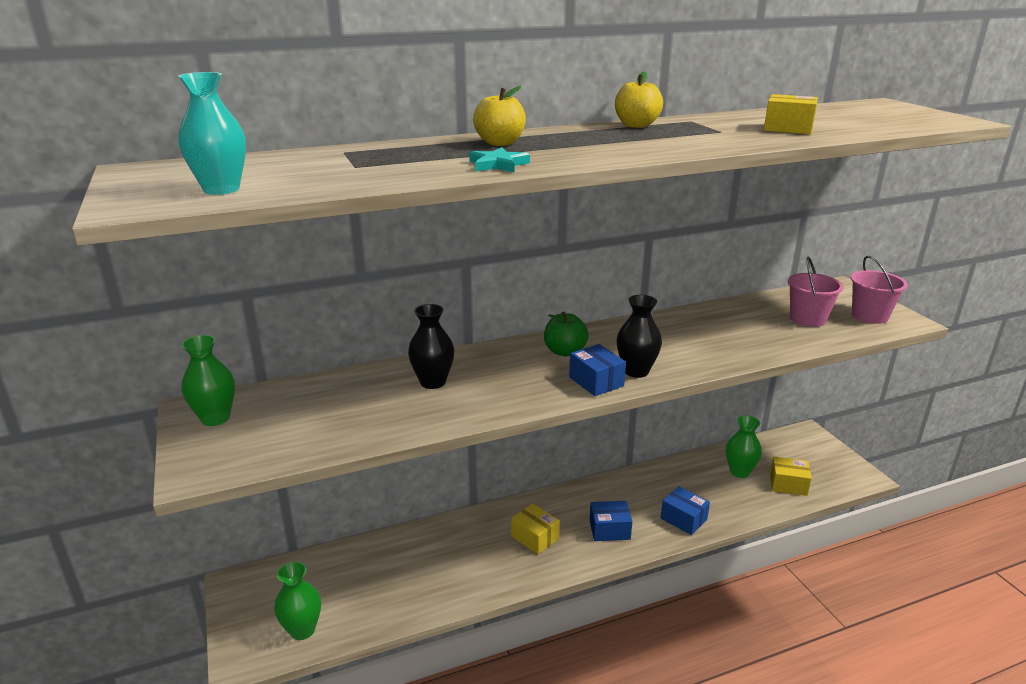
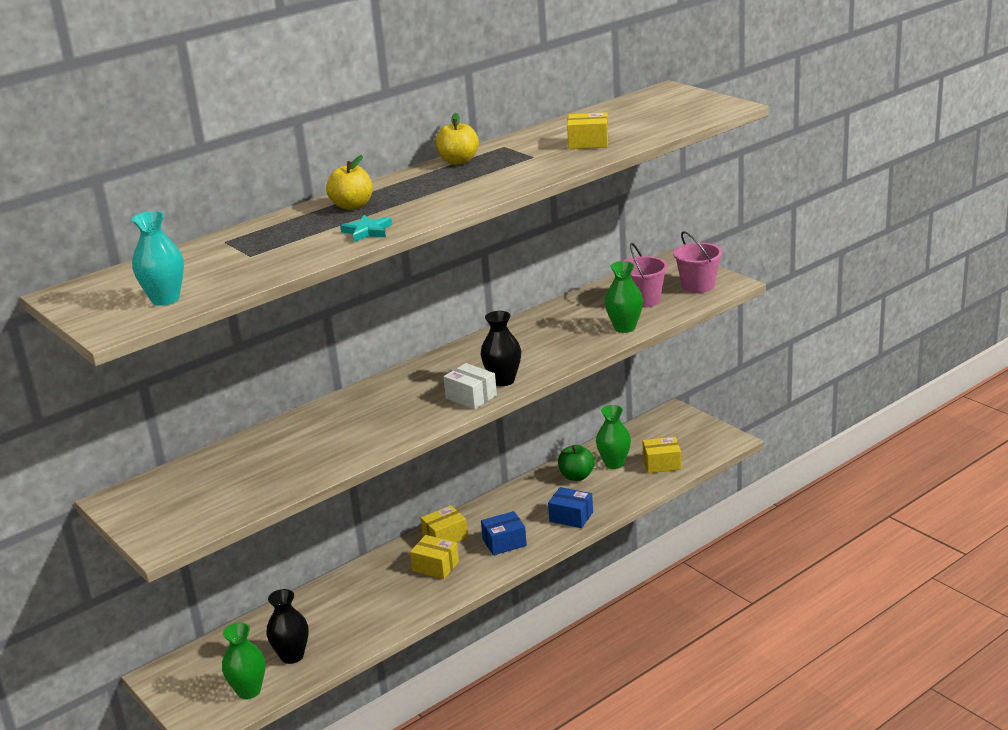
camera: 15 degrees left, 0 degrees up
(215, 418) = (144, 502): green vase -> green vase (624, 328)
(433, 382) = (324, 430): black vase -> black vase (292, 656)
(555, 507) = (445, 537): none -> yellow box
(564, 351) = (432, 377): green apple -> green apple (576, 476)
(596, 381) = (471, 397): blue box -> white box

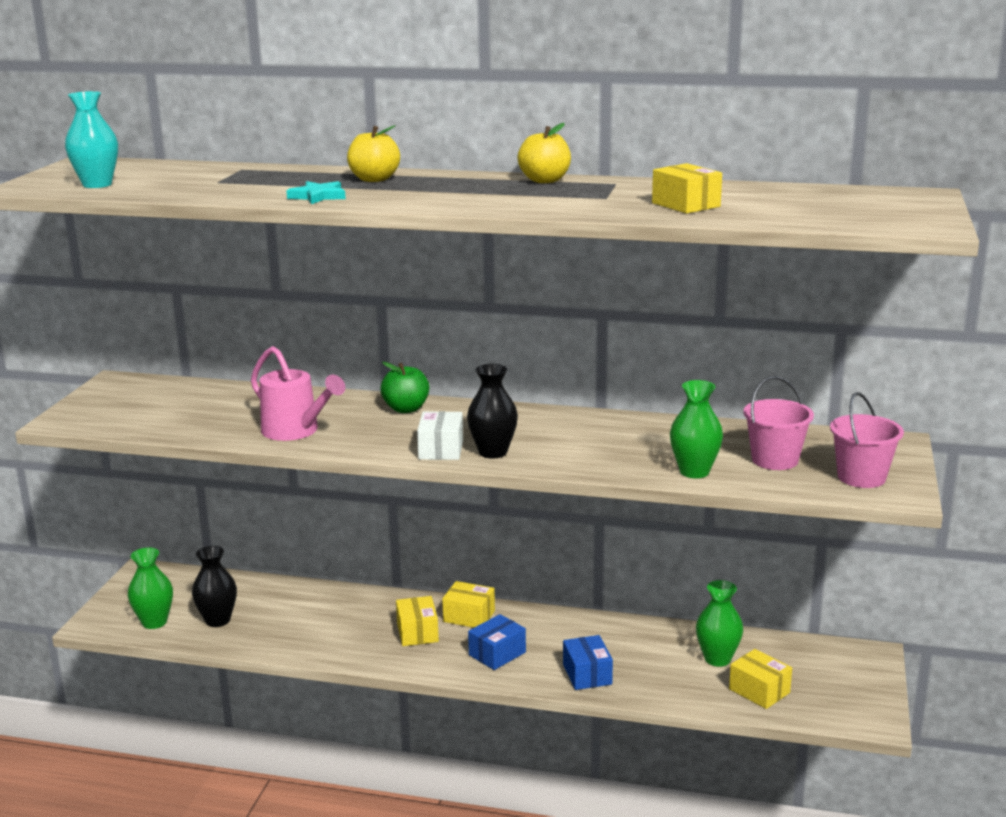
camera: 50 degrees right, 5 degrees down
(354, 443) = (296, 431): none -> pink watering can
(504, 542) = (497, 654): blue box -> blue box turned 75 degrees counterclockwise
(576, 476) = (662, 646): green apple -> green apple (406, 409)

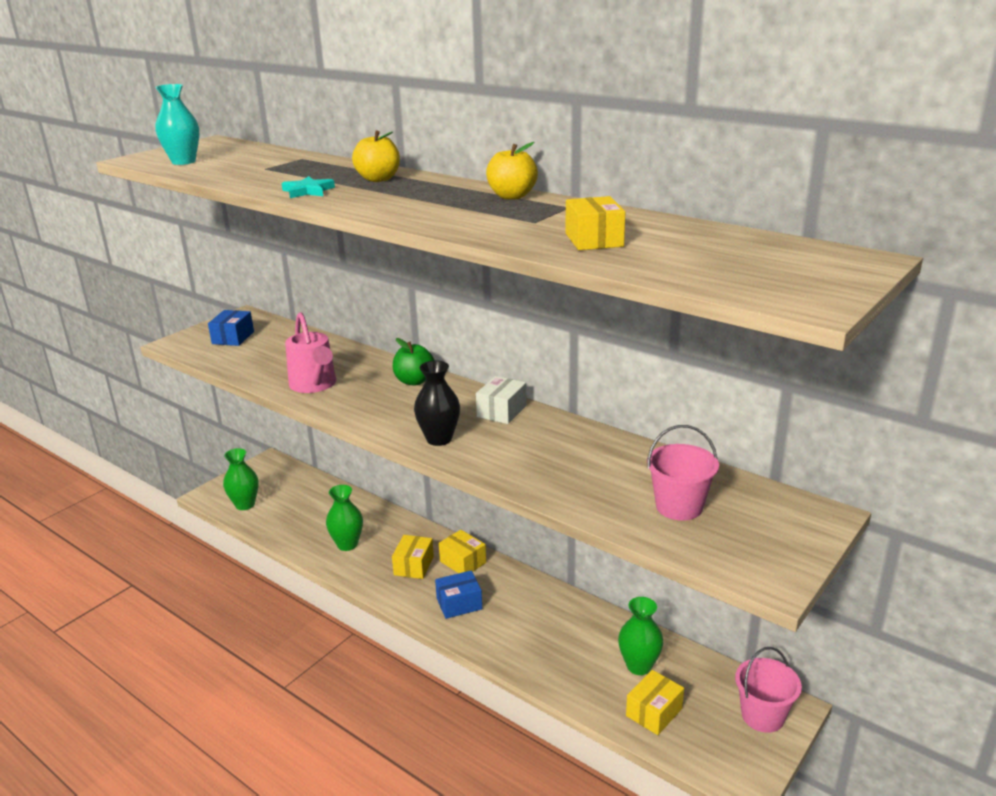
camera: 25 degrees right, 5 degrees up
(218, 620) = (285, 515): black vase -> none
(441, 449) = (401, 427): white box -> white box (501, 411)
(587, 674) = (516, 646): blue box -> blue box (233, 338)
(694, 472) = (590, 501): green vase -> green vase (347, 544)
(759, 691) = (654, 712): yellow box -> yellow box turned 60 degrees clockwise
(861, 477) = (749, 549): pink bucket -> pink bucket (762, 716)

